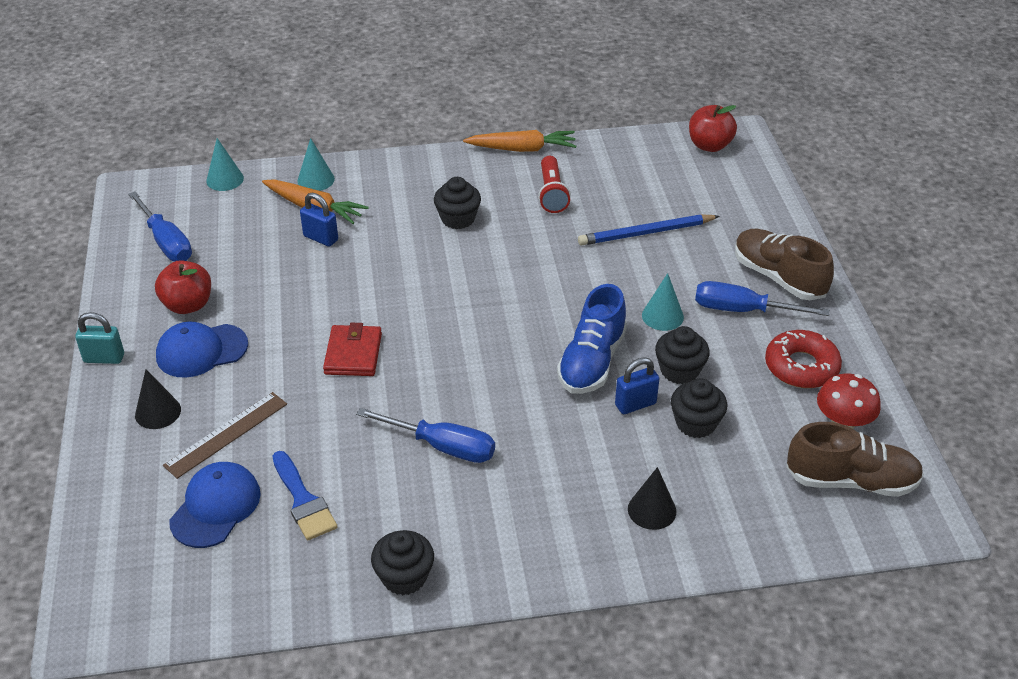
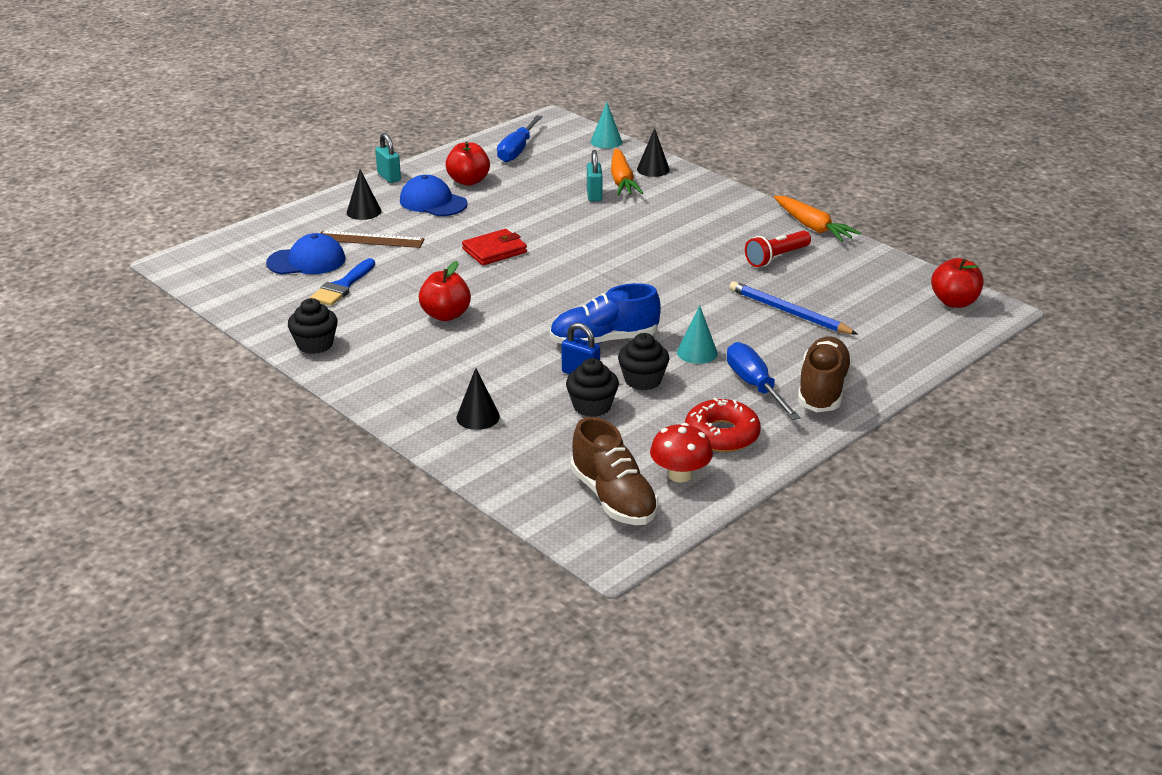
camera: 55 degrees right, 10 degrees down
(316, 180) = (653, 169): turquoise cone -> black cone
(321, 238) = (594, 195): blue padlock -> turquoise padlock
(443, 447) = (446, 315): blue screwdriver -> red apple
(458, 219) = (689, 233): black cupcake -> none

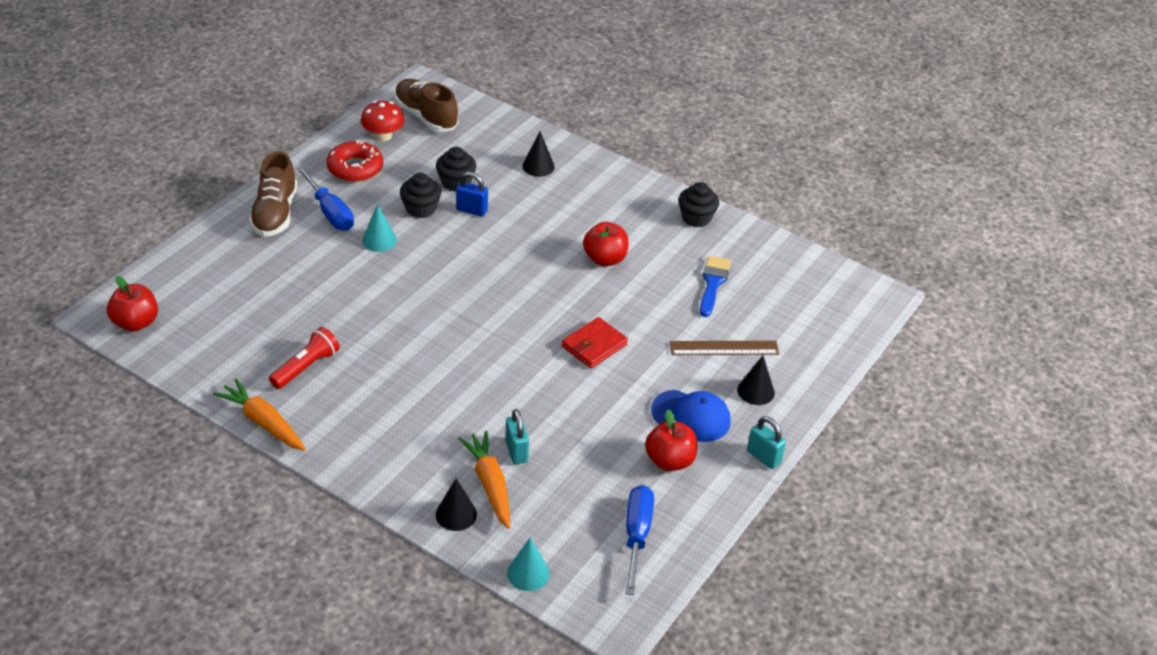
camera: 165 degrees right, 10 degrees up
(306, 261) = (766, 311): blue cap -> none
(604, 340) = (460, 245): blue shoe -> none
(789, 312) = (297, 293): blue pencil -> none

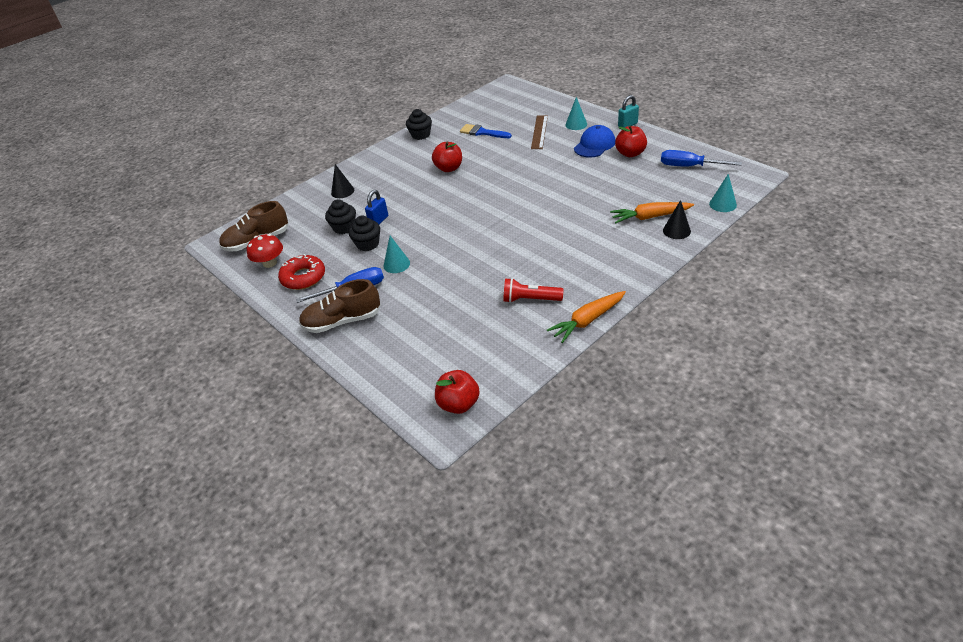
camera: 70 degrees left, 0 degrees up
(275, 213) = (342, 321): brown shoe -> brown shoe turned 150 degrees clockwise
(306, 367) = (530, 299): red flashlight -> red flashlight turned 45 degrees counterclockwise
(516, 451) = (621, 206): turquoise padlock -> none
(594, 345) = (529, 175): red wallet -> none
(755, 391) = (576, 124): black cone -> turquoise cone

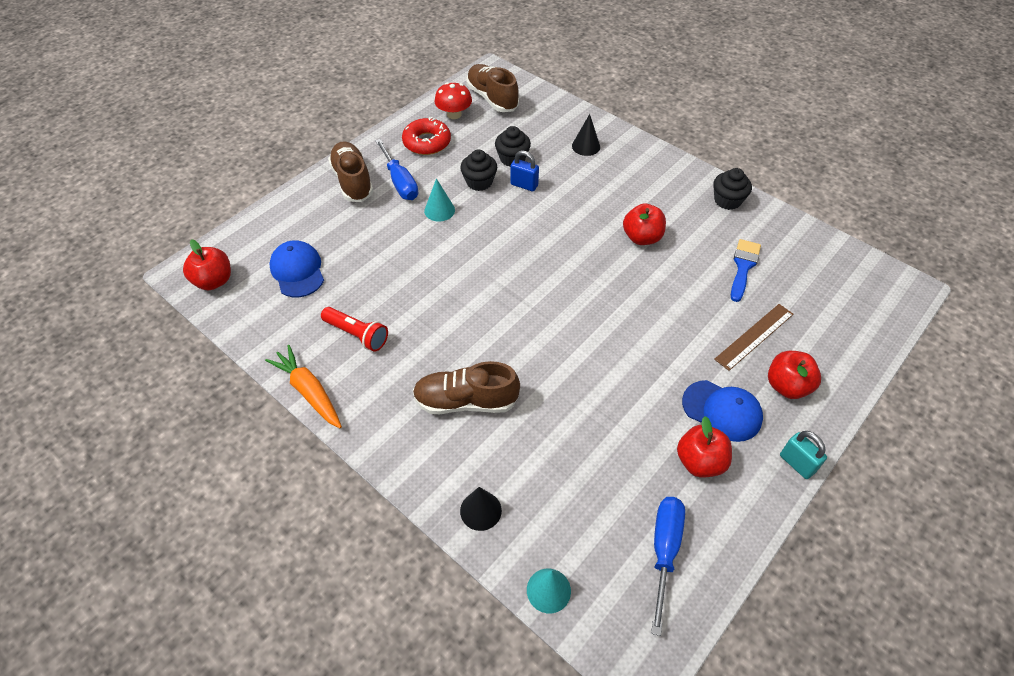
camera: 80 degrees right, 10 degrees up
(454, 345) = (297, 271): none -> blue cap
(530, 299) = (357, 334): red flashlight -> red flashlight turned 120 degrees clockwise
(539, 132) = (754, 336): brown ruler -> brown ruler turned 45 degrees counterclockwise
(576, 124) = (787, 386): turquoise cone -> red apple
(593, 240) = (466, 401): none -> brown shoe
(650, 217) = (517, 477): orange carrot -> none

